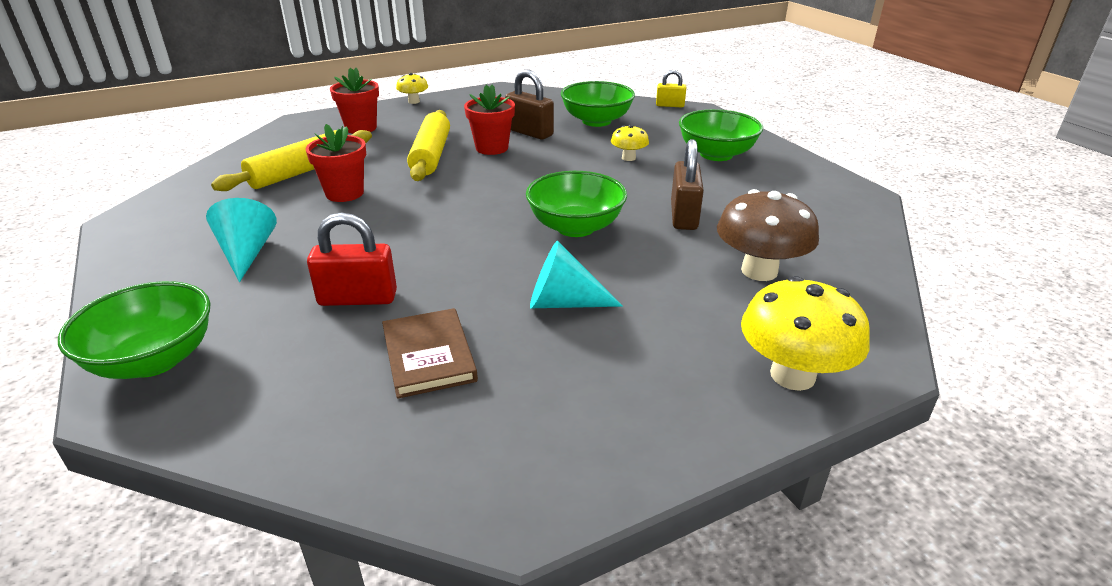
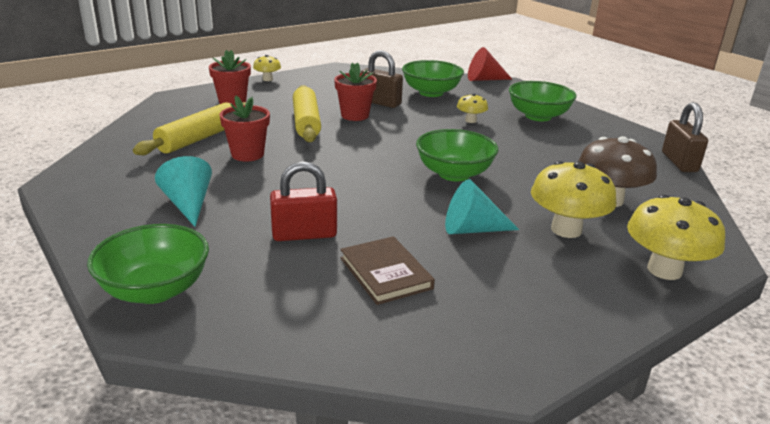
camera: 10 degrees left, 5 degrees down
(670, 105) = (484, 79): yellow padlock -> red cone
(684, 216) = (534, 163): brown padlock -> brown padlock (679, 162)
(684, 309) = (566, 230): none -> yellow mushroom

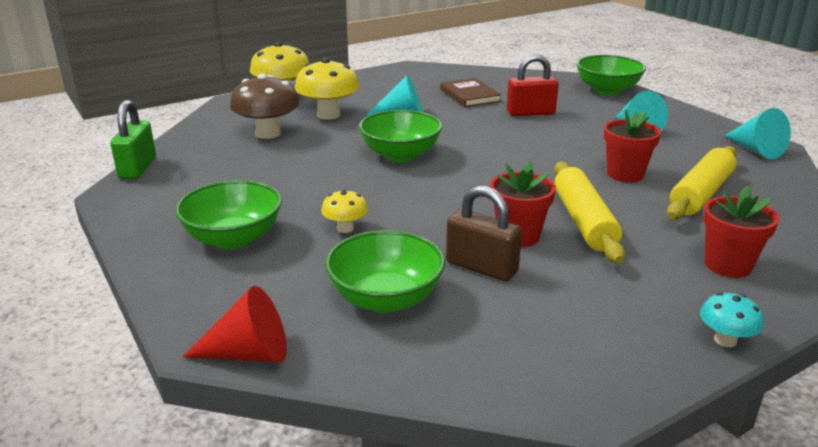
camera: 175 degrees left, 0 degrees up
(85, 178) = (756, 150): none -> turquoise cone
(267, 79) = (725, 340): yellow mushroom -> turquoise mushroom
(679, 162) = (138, 168): brown padlock -> green padlock

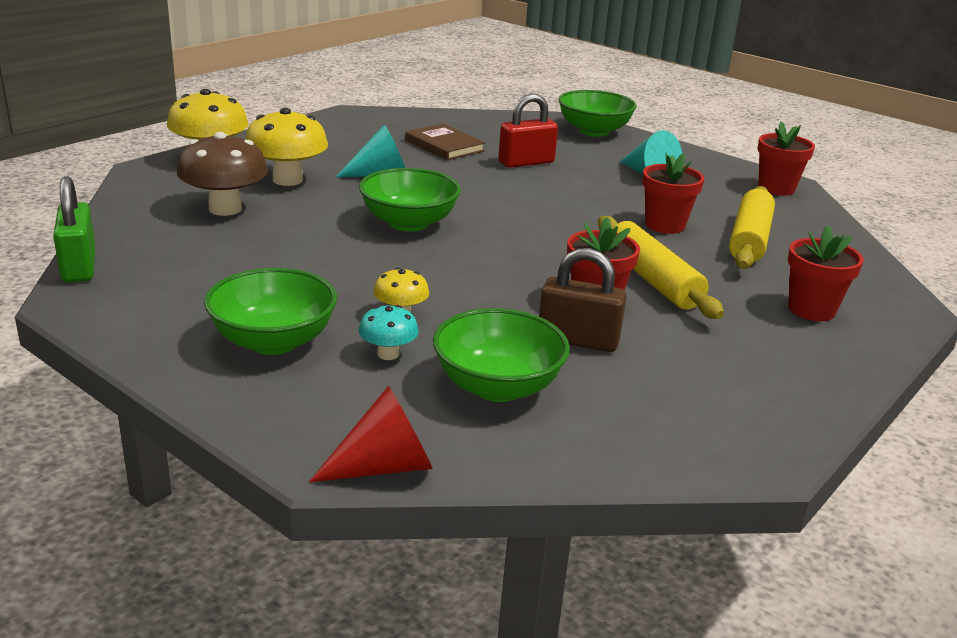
camera: 20 degrees left, 0 degrees up
(725, 340) = (846, 382): turquoise mushroom -> turquoise mushroom (388, 354)
(756, 150) = (776, 188): turquoise cone -> red flower pot

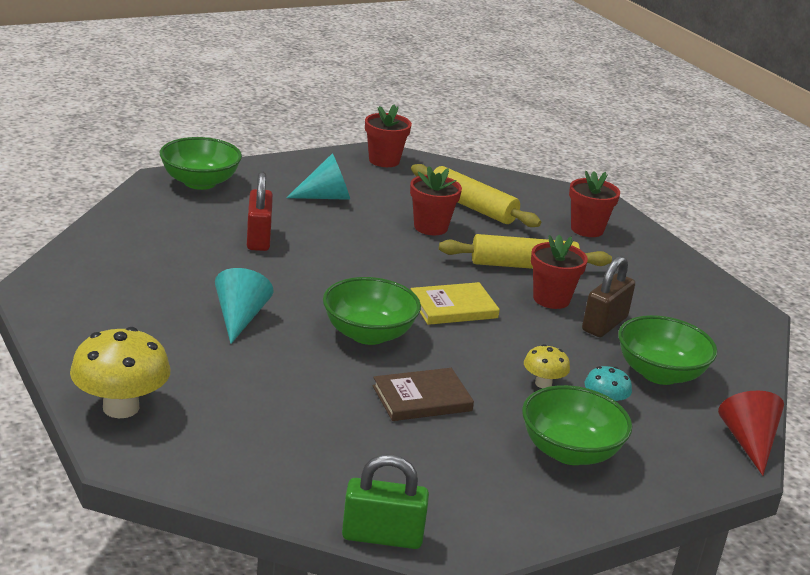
camera: 70 degrees left, 0 degrees up
(225, 209) = (279, 424): brown mushroom -> none
(288, 180) = (220, 372): yellow mushroom -> none
(444, 145) = (183, 264): brown book -> brown book (422, 398)
(507, 254) = (453, 307): none -> yellow book

